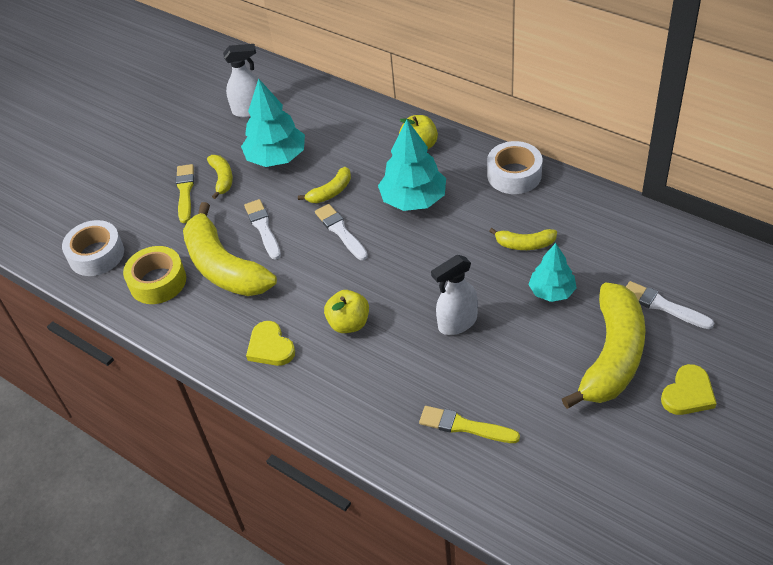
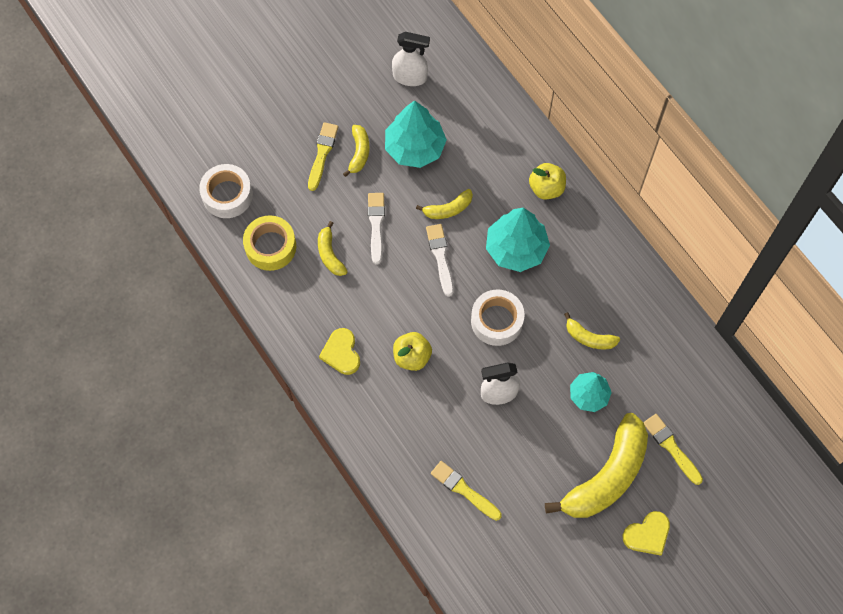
camera: 15 degrees right, 20 degrees up
(224, 267) = (330, 254): yellow banana -> yellow banana, size x0.47
(514, 175) = (615, 258): white tape -> white tape (496, 321)
(663, 306) = (671, 447): white brush -> yellow brush

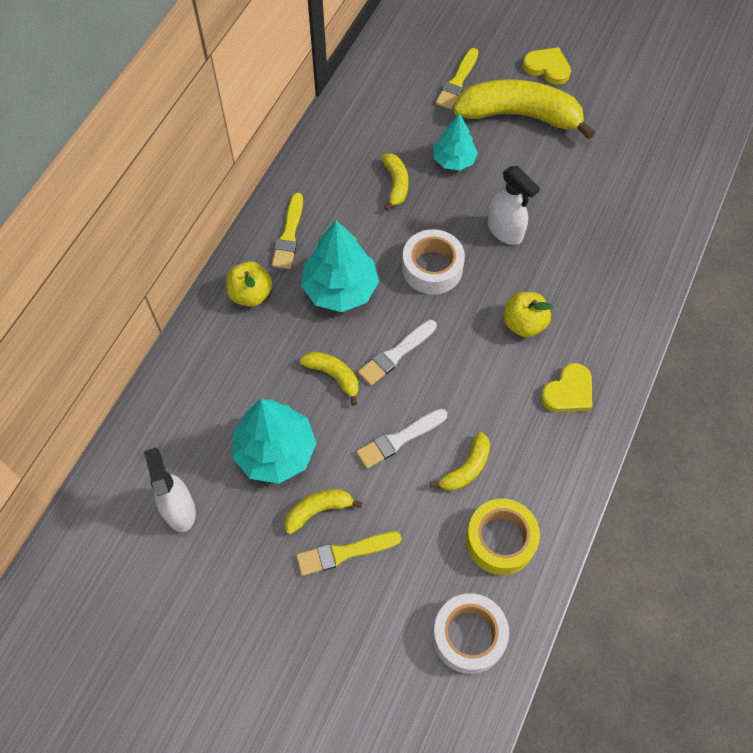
camera: 120 degrees left, 5 degrees down
(464, 490) = (618, 214): yellow brush -> yellow brush (289, 235)

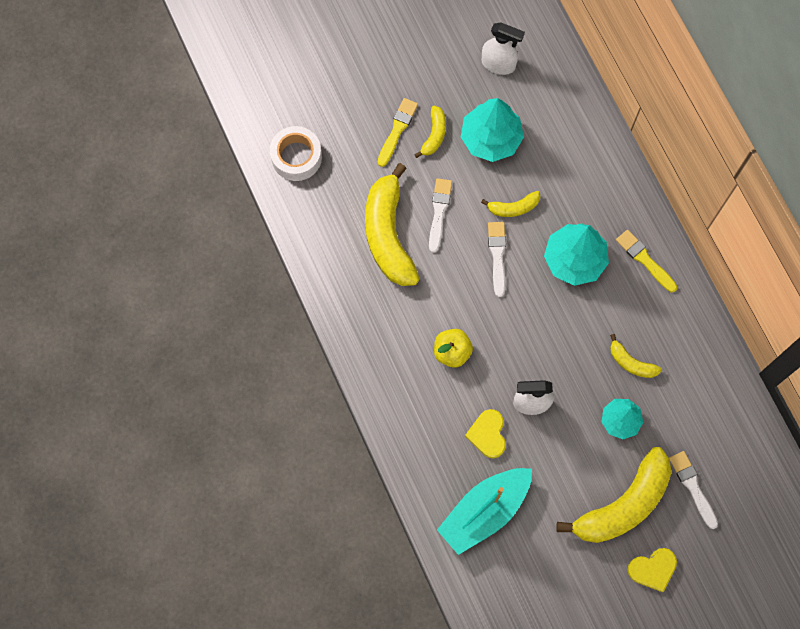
camera: 130 degrees right, 10 degrees up
(251, 294) = (616, 202): yellow apple -> none
(432, 268) = (542, 330): white tape -> none
(457, 82) = (692, 487): yellow brush -> white brush
(466, 468) = (388, 234): yellow banana -> yellow banana, size x2.14
(500, 540) = (331, 217): yellow tape -> none
(568, 392) = (383, 336): yellow heart -> yellow heart (487, 434)
(628, 201) = (484, 511): none -> turquoise boat

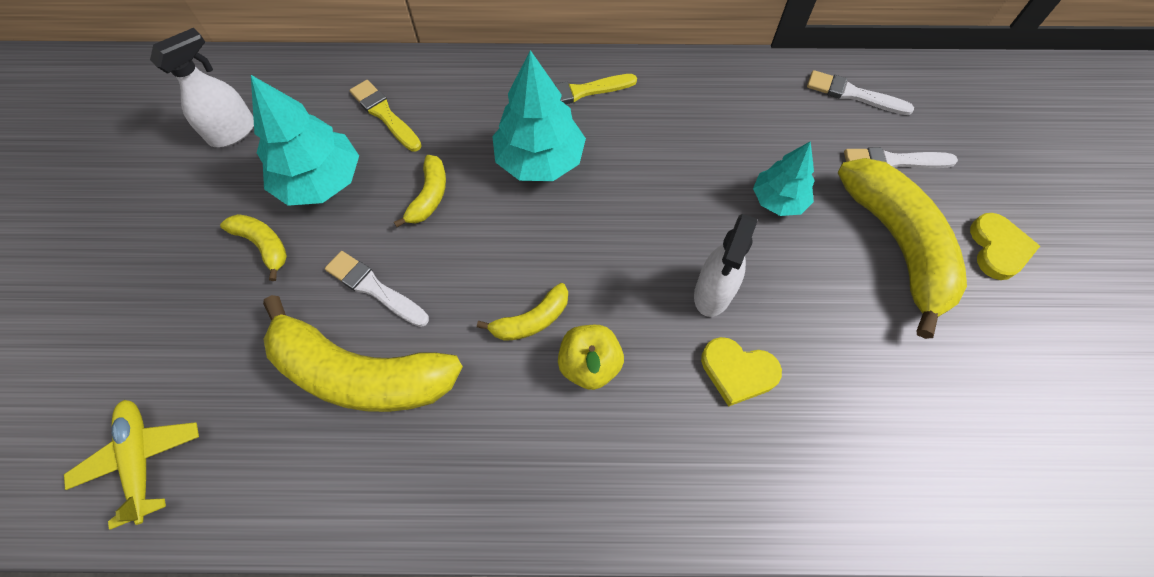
camera: 65 degrees left, 10 degrees down
(296, 157) = (141, 459): white tape -> yellow plane
(397, 130) = (219, 289): yellow brush -> yellow brush (385, 114)
(484, 511) = (859, 430): turquoise boat -> none
(497, 255) = (482, 243): white brush -> white brush (853, 94)
(631, 363) = (705, 157): yellow banana -> yellow banana (531, 320)

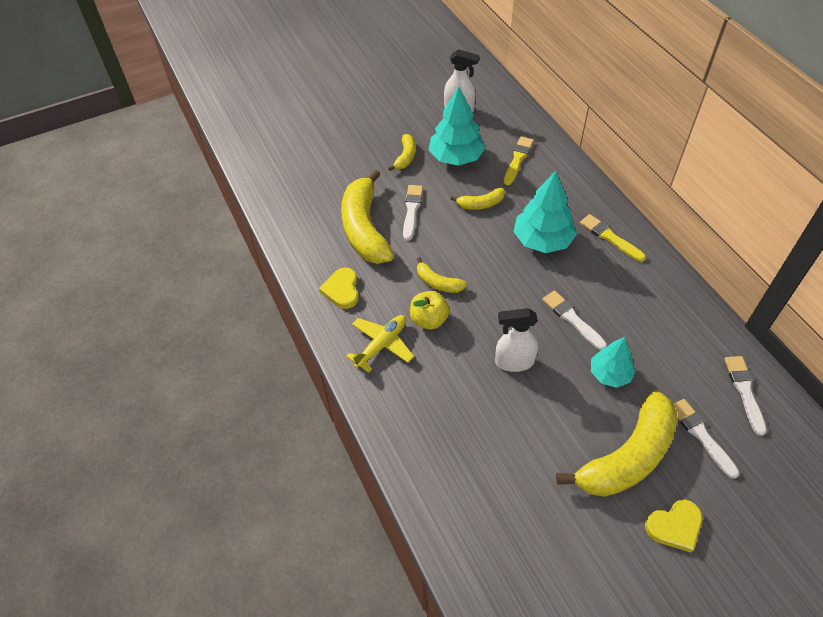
camera: 65 degrees right, 10 degrees down
(141, 459) = (282, 177): yellow plane -> yellow plane (382, 345)
(680, 195) = (572, 319): none -> white brush
(738, 371) = (470, 393): yellow heart -> yellow heart (342, 290)

